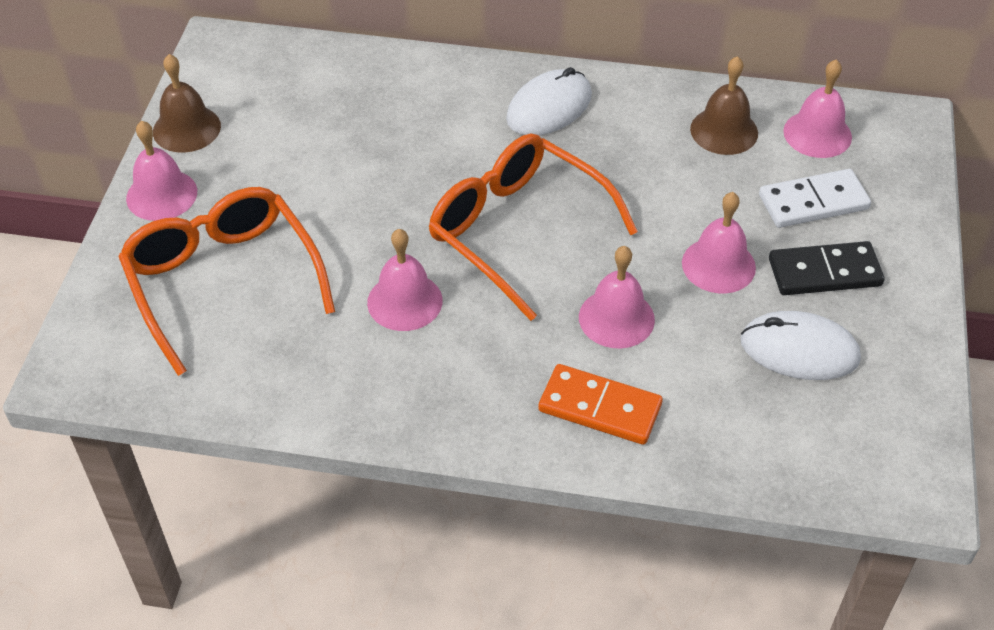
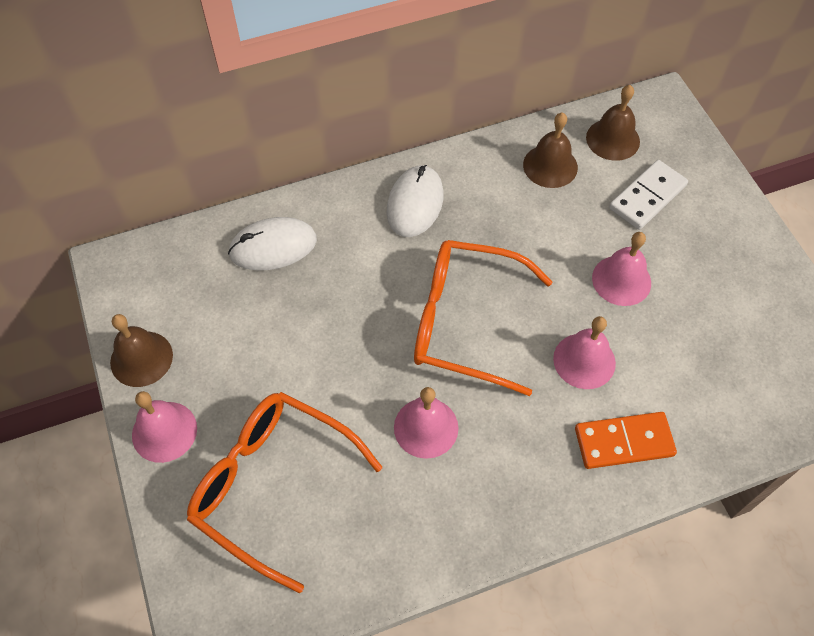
camera: 30 degrees left, 10 degrees up
(799, 350) = (718, 322): white mouse -> white mouse (273, 246)
(817, 134) = (613, 139): pink bell -> brown bell
(824, 272) = (692, 251): black domino -> none

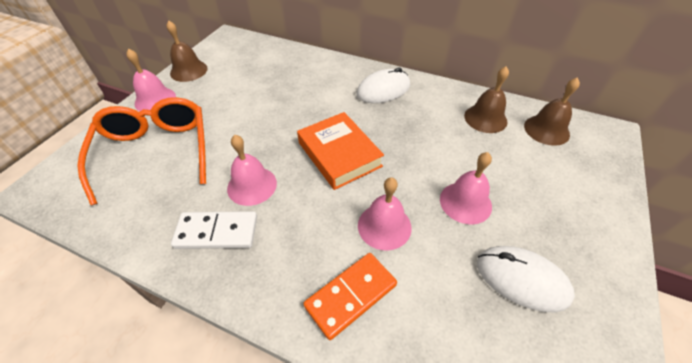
camera: 45 degrees right, 10 degrees down
(273, 246) = (294, 66): white mouse -> white mouse (522, 279)
(465, 322) = (339, 154): orange glasses -> orange book
(623, 442) = (351, 295): orange domino -> orange domino turned 75 degrees counterclockwise
(647, 197) = (539, 172): white domino -> white domino (217, 232)

